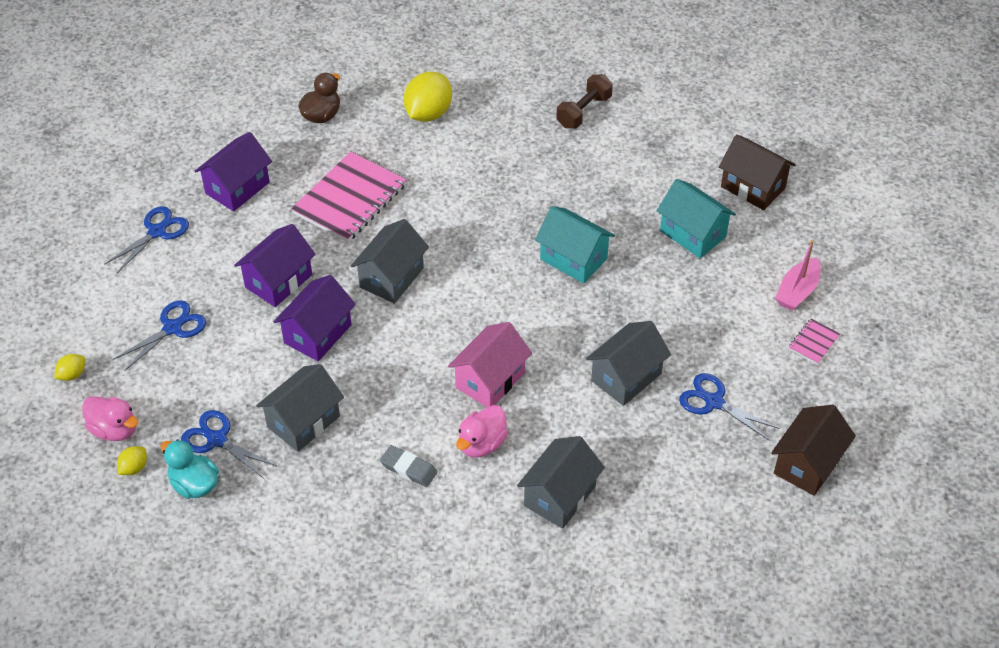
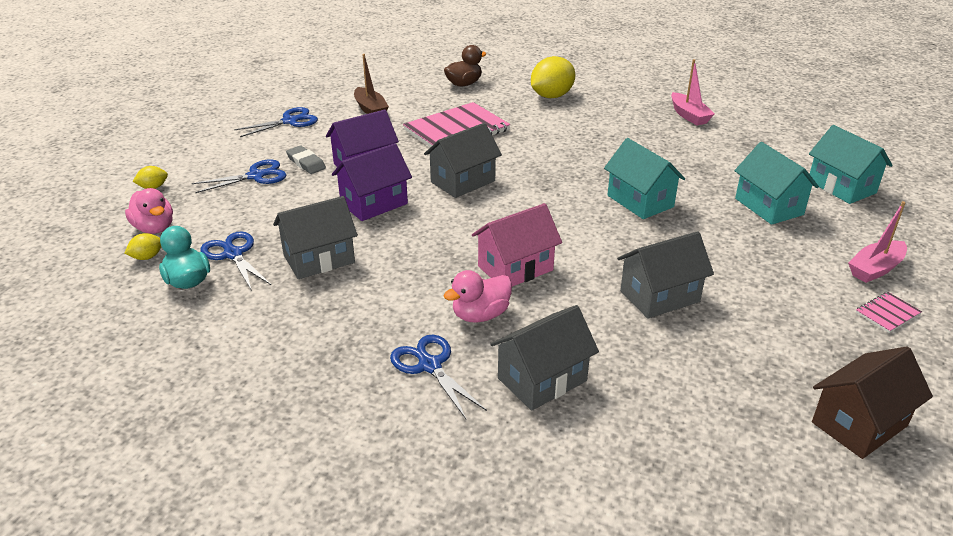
camera: 20 degrees right, 15 degrees down
(237, 188) = (370, 109): purple house -> brown boat
(409, 468) = (395, 317): grey eraser -> grey eraser (306, 163)
(584, 111) = (689, 115): brown dumbbell -> pink boat
(714, 402) = (754, 339): blue scissors -> blue scissors (430, 366)
(753, 187) = (841, 187): brown house -> turquoise house

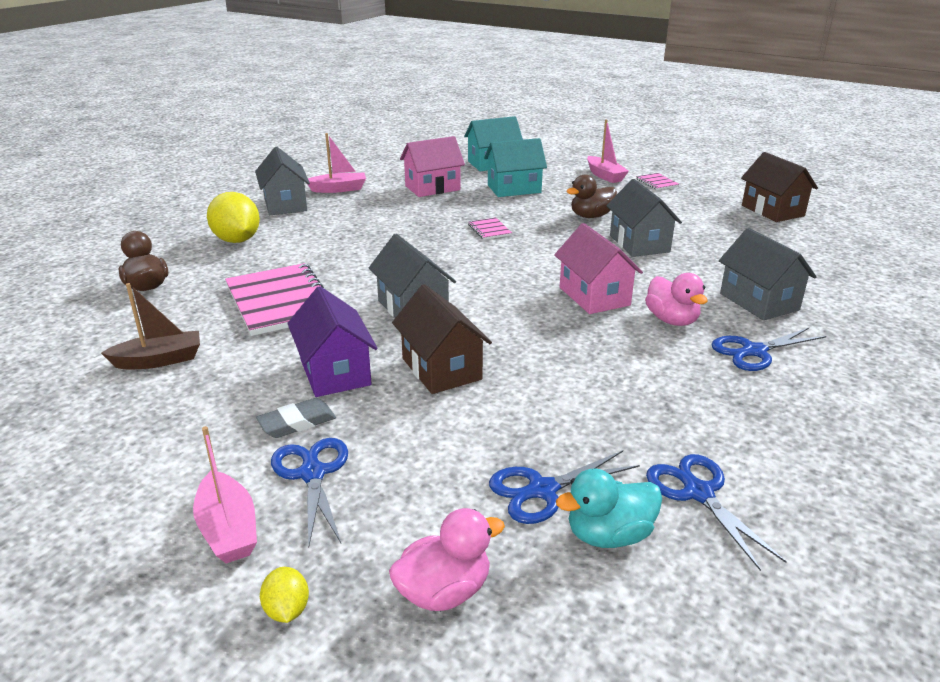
camera: 80 degrees left, 5 degrees down
(147, 257) = (537, 592): yellow lemon -> none
(212, 162) = (228, 529): none -> pink boat
(290, 121) = (133, 439): blue scissors -> blue scissors (698, 493)
(319, 259) = (564, 414): grey house -> grey house (285, 204)
(374, 203) = (441, 369): purple house -> brown house
(640, 201) = (489, 230): turquoise house -> pink notebook
(721, 261) = (591, 216): none -> brown duck
(731, 160) = (432, 188): none -> pink house

